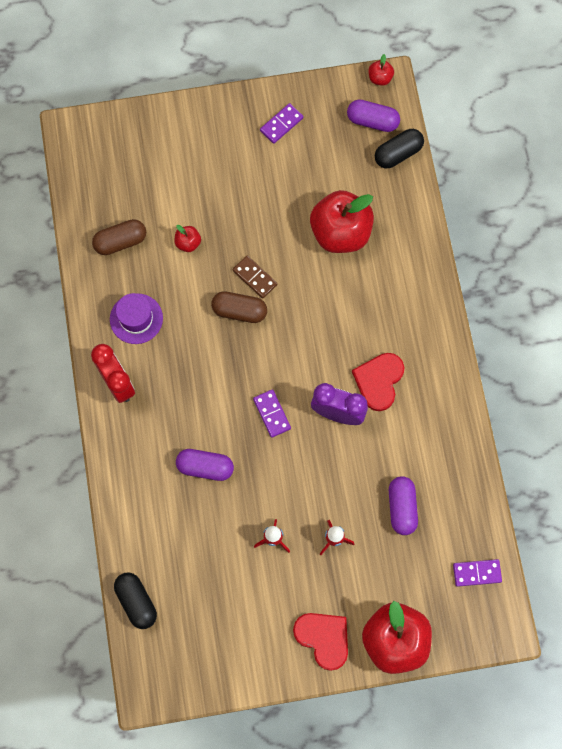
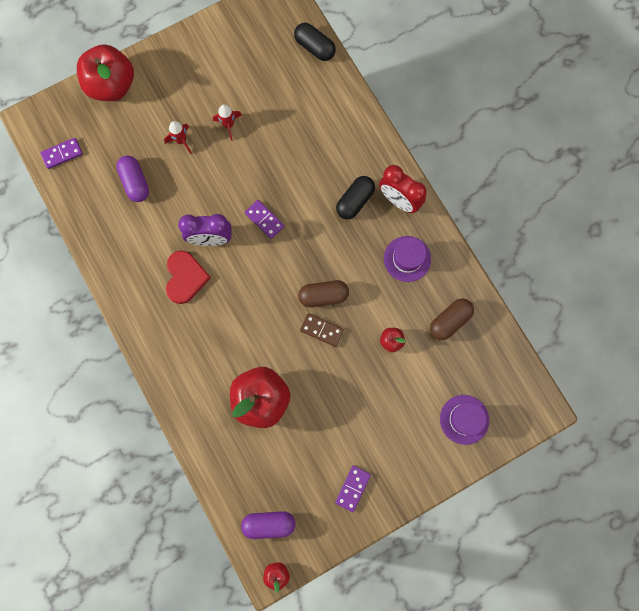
camera: 160 degrees right, 5 degrees up
(148, 147) = (464, 419): none -> purple hat
(205, 467) = (302, 160): purple capsule -> none
(323, 638) = (166, 69): red heart -> none
(398, 153) = (234, 498): black capsule -> black capsule (355, 201)

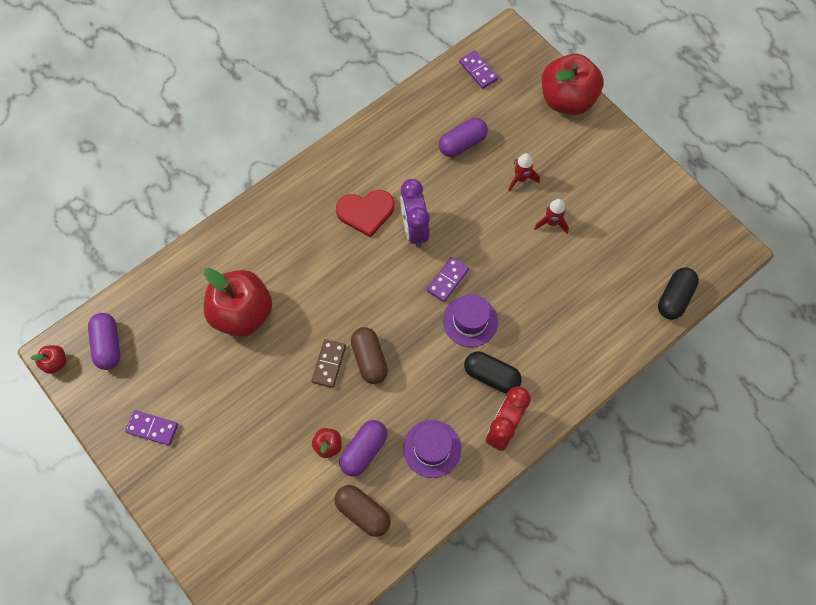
camera: 80 degrees right, 10 degrees down
(400, 312) = (364, 450): none -> purple capsule
(464, 419) = (244, 547): purple hat -> purple hat (470, 321)

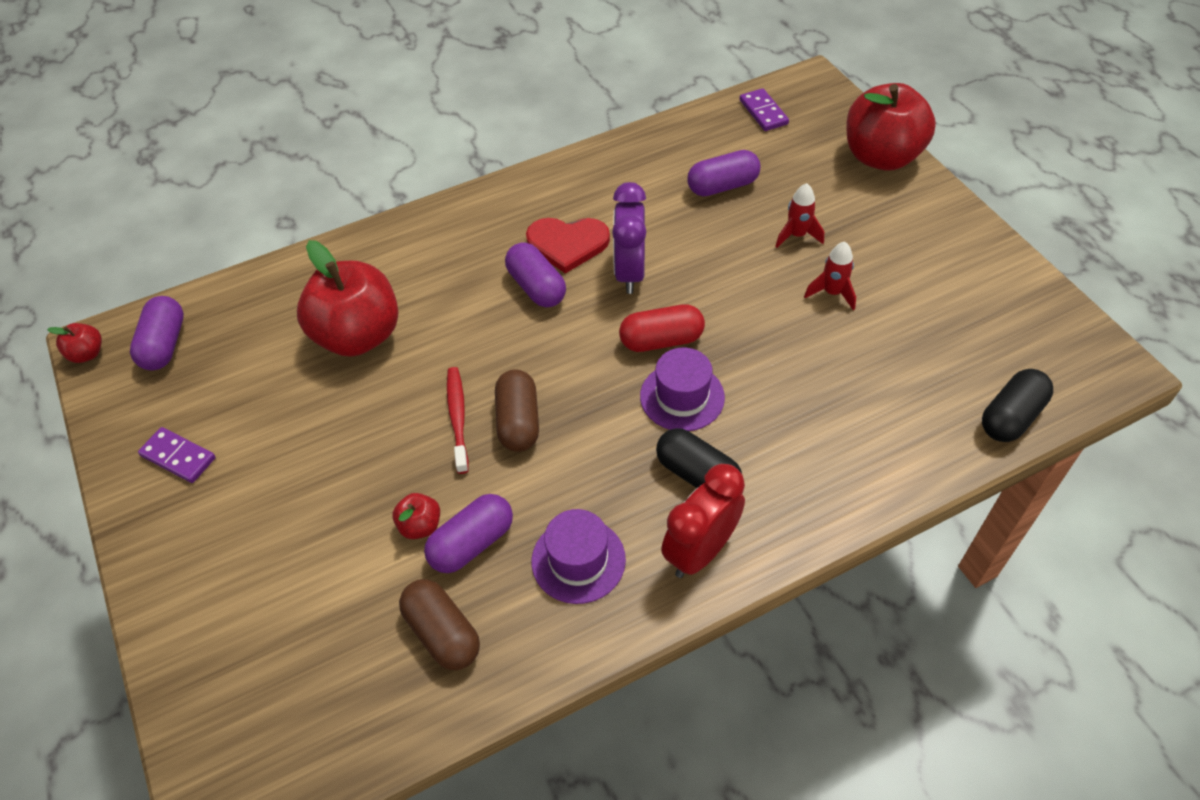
camera: 15 degrees right, 15 degrees down
(329, 364) = (457, 418): brown domino -> red toothbrush
(354, 252) = (536, 287): none -> purple capsule
(447, 280) = (661, 340): purple domino -> red capsule

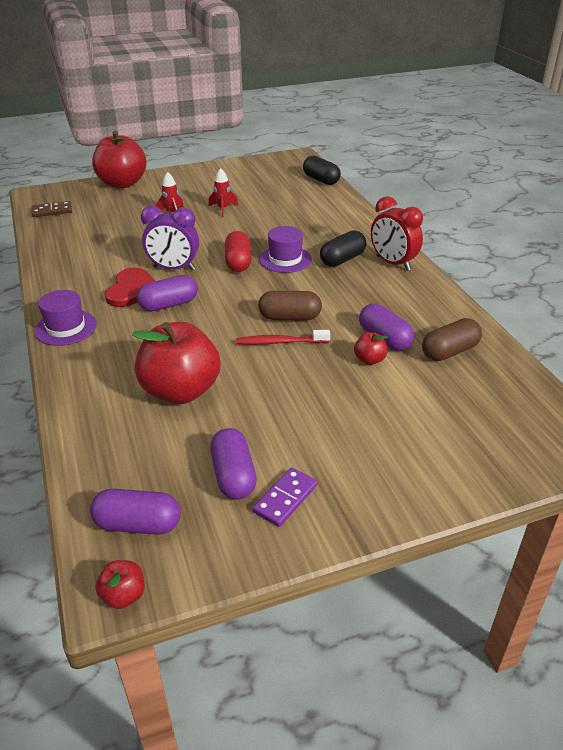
camera: 85 degrees left, 15 degrees down
(578, 560) = (398, 301): purple hat -> purple hat (66, 328)
(722, 186) = (113, 231): purple capsule -> purple capsule (234, 475)
(763, 112) = (52, 211): purple domino -> brown domino

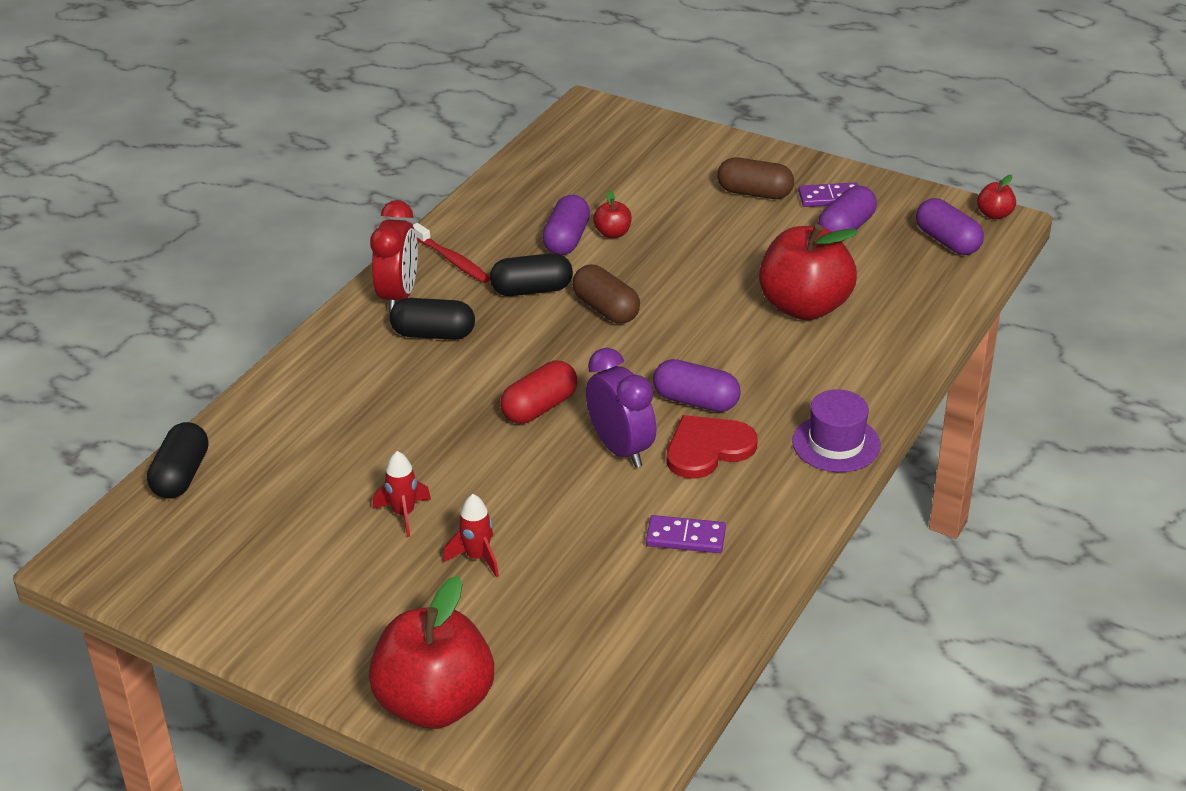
camera: 130 degrees left, 0 degrees up
(52, 211) = (629, 704): brown domino -> none
(95, 257) = (685, 537): none -> purple domino
(280, 342) = (656, 293): red toothbrush -> red toothbrush (452, 260)
(285, 259) = (486, 376): purple hat -> none
(344, 303) = (531, 290): none -> black capsule
(449, 351) = (540, 200): brown capsule -> brown capsule (754, 193)

